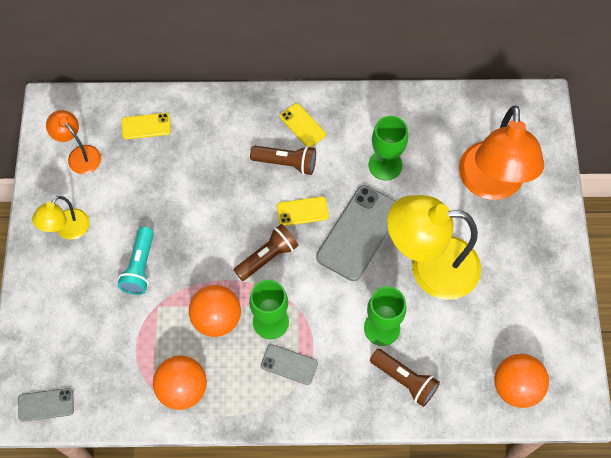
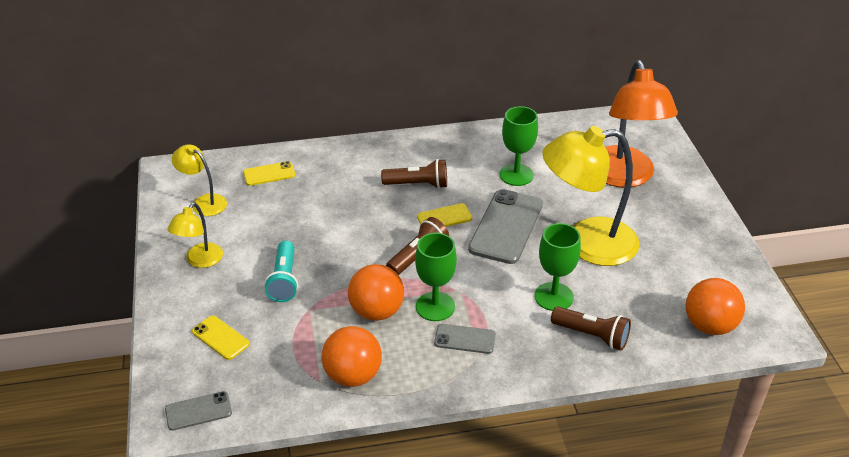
camera: 10 degrees left, 25 degrees down
(79, 155) = (204, 202): orange lamp -> yellow lamp
(302, 125) = (426, 156): yellow phone -> yellow phone (220, 338)

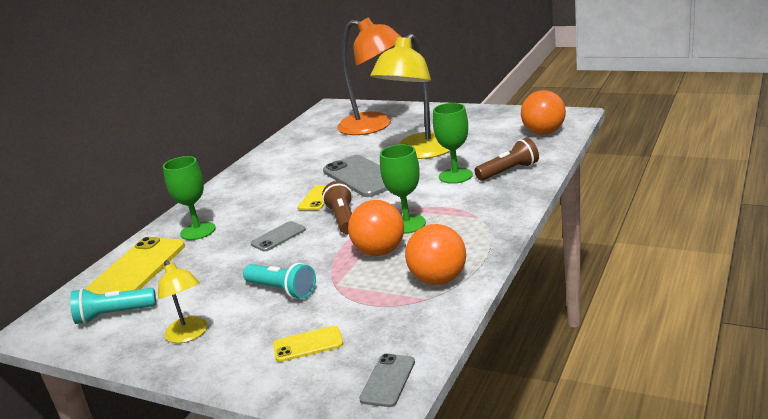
camera: 50 degrees left, 15 degrees down
(204, 202) = (114, 315): yellow lamp -> turquoise flashlight
(269, 174) = (137, 269): yellow phone -> yellow phone, size x1.91
(418, 184) = (264, 201): brown flashlight -> none
(465, 339) = (456, 220): grey phone -> grey phone (278, 237)
(516, 175) = (315, 161): green goblet -> green goblet (198, 231)

